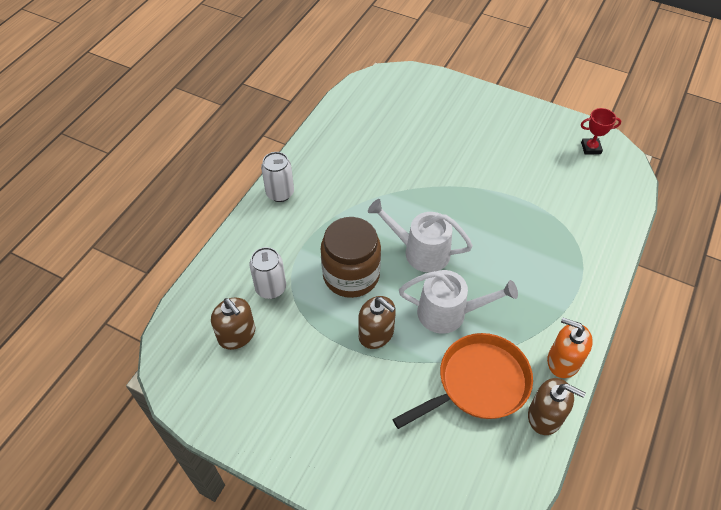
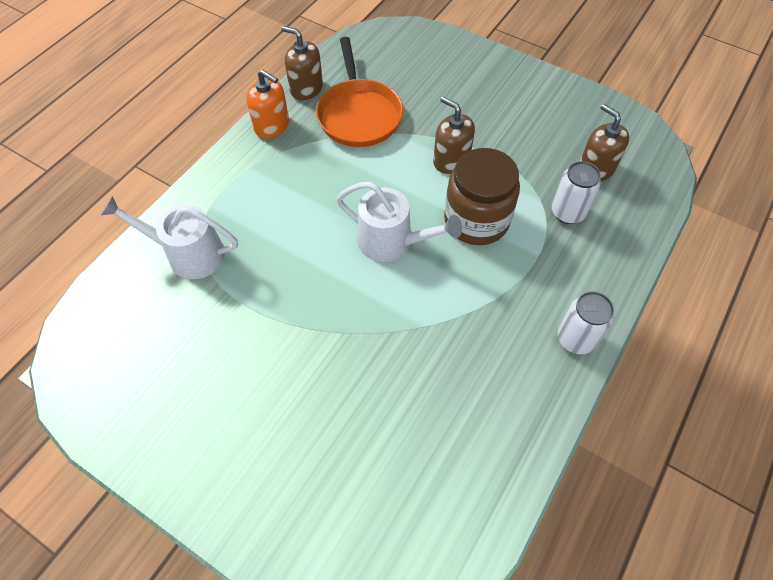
camera: 175 degrees left, 5 degrees up
(449, 313) = (372, 174): white watering can -> white watering can (188, 254)
(478, 383) = (358, 114): orange pan -> orange pan turned 75 degrees counterclockwise
(591, 148) = (104, 383): red trophy -> none

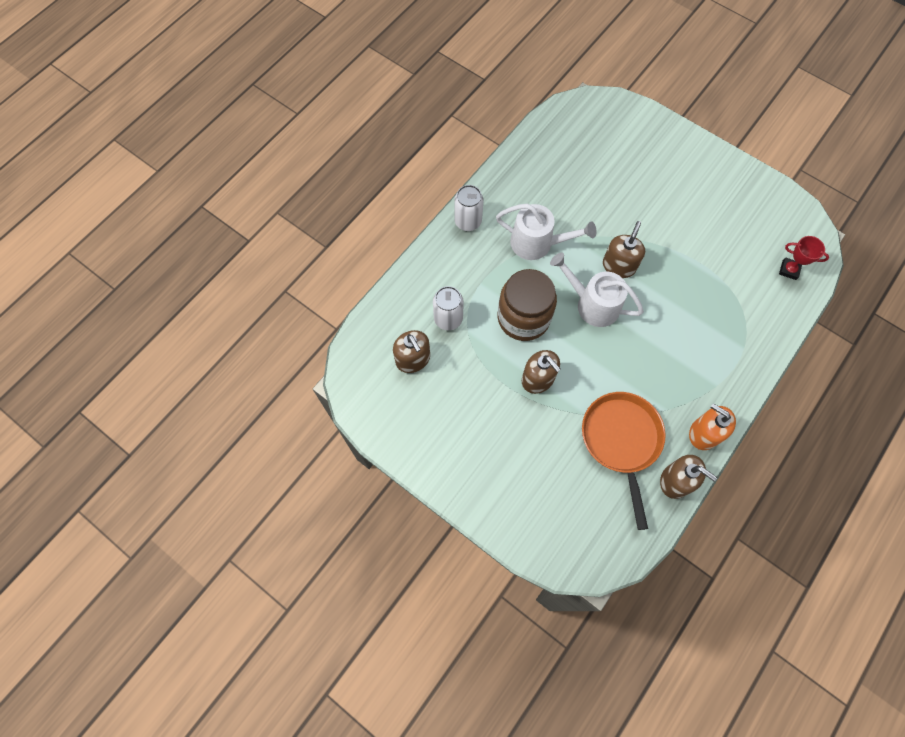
camera: 175 degrees left, 10 degrees up
(123, 304) = (789, 270): none -> red trophy
(188, 254) = (751, 306): white watering can -> white watering can (537, 243)
(357, 292) = (619, 266): none -> brown soap dispenser

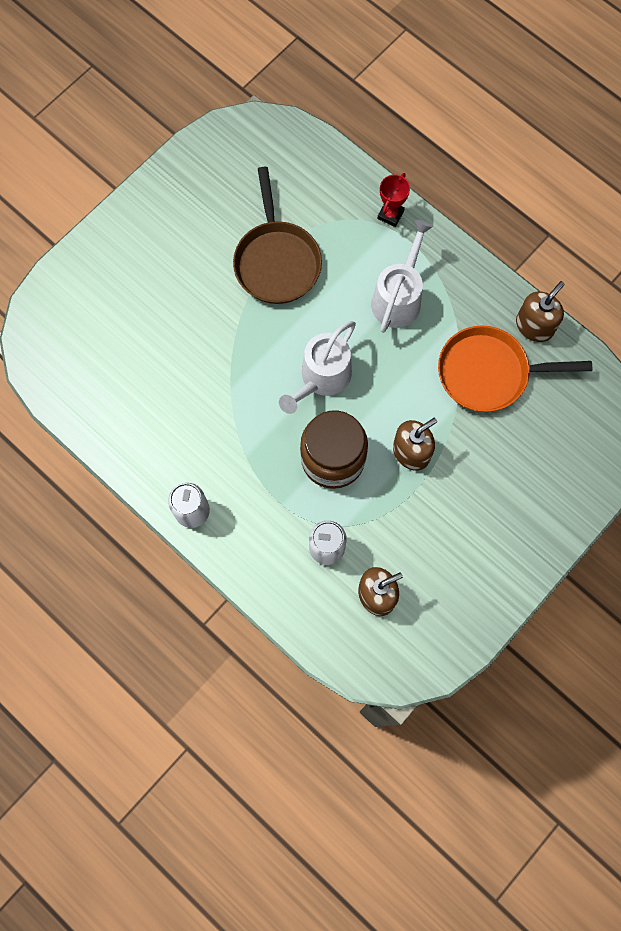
camera: 85 degrees left, 5 degrees up
(537, 243) = (233, 430): white watering can -> white watering can (398, 297)
(619, 266) = (274, 341): brown soap dispenser -> none
(691, 261) = (277, 261): none -> brown pan
(704, 433) = (484, 288): orange soap dispenser -> none
(789, 270) = (298, 161): red trophy -> red trophy (390, 215)

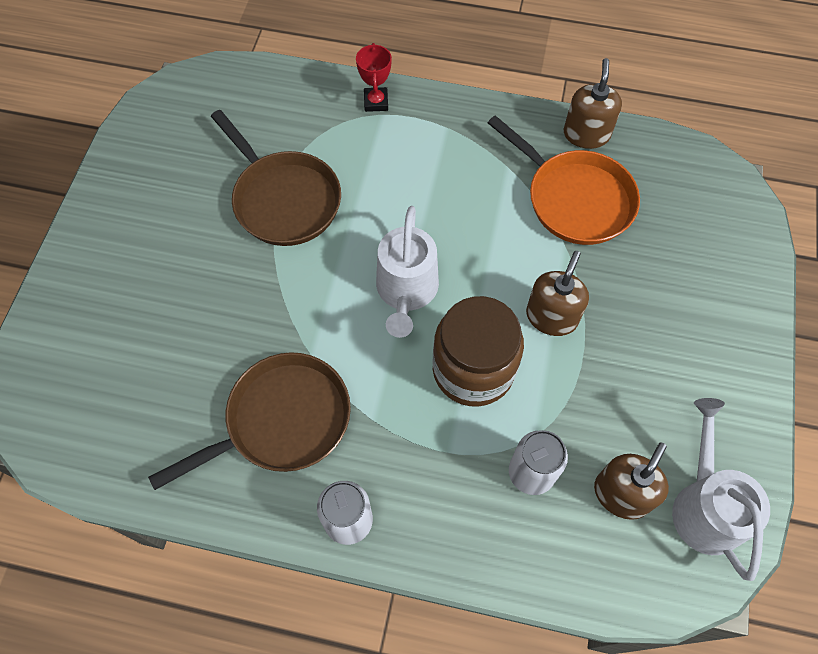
camera: 30 degrees left, 10 degrees down
(186, 423) = (281, 421): none -> brown pan
(398, 297) = (435, 173): white watering can -> white watering can (704, 506)
(489, 373) = (574, 199): orange pan -> orange pan turned 105 degrees counterclockwise

